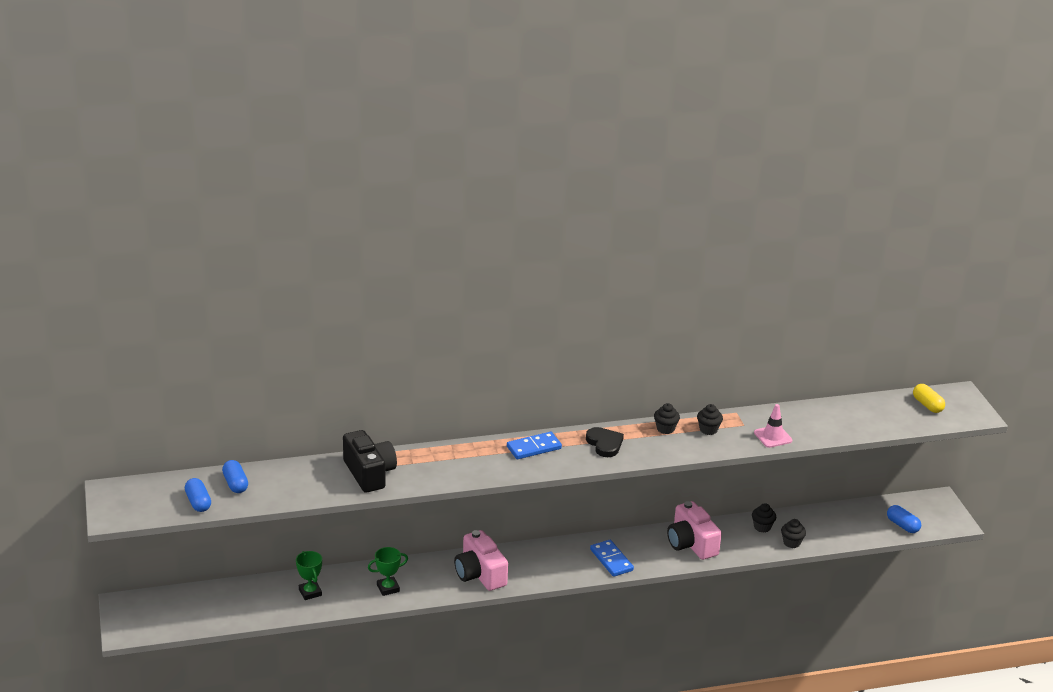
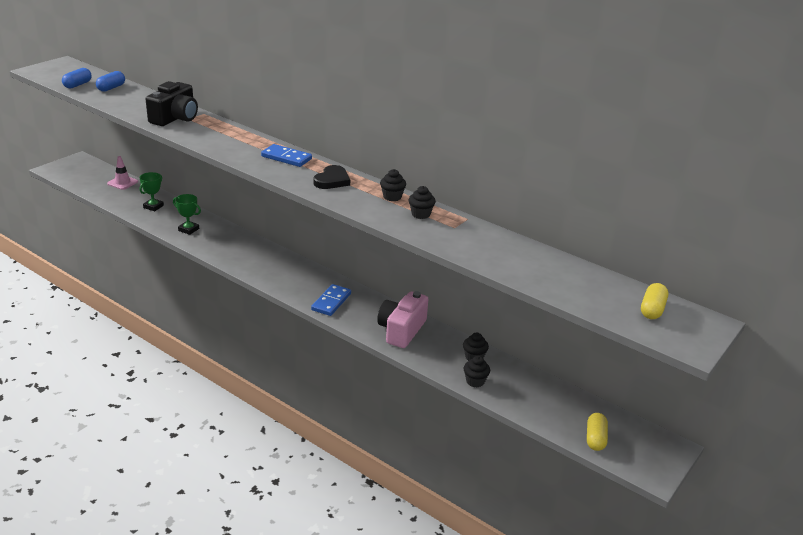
camera: 50 degrees right, 0 degrees up
(480, 574) = (245, 256): pink camera -> none
(773, 436) = (458, 245): pink traffic cone -> pink traffic cone (122, 183)
(902, 525) = (595, 439): blue capsule -> yellow capsule

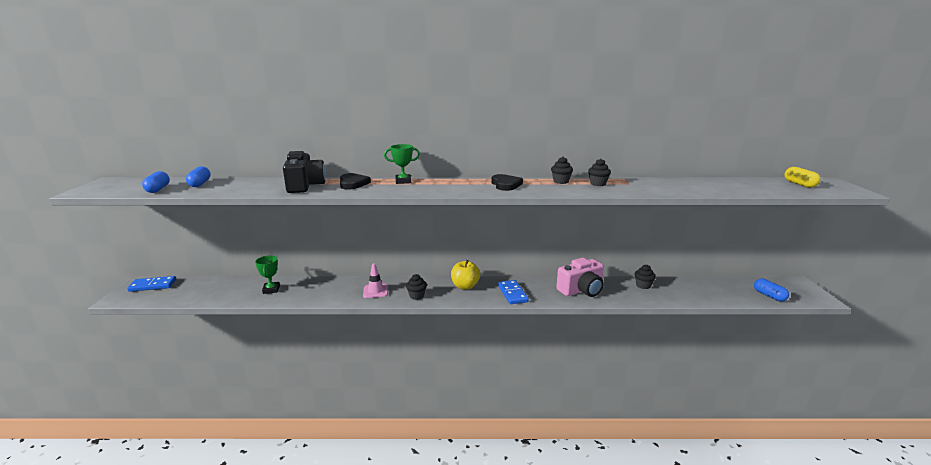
camera: 35 degrees left, 10 degrees down
(122, 183) = (213, 284): pink traffic cone -> pink traffic cone (375, 291)
(188, 229) = (329, 293): green trophy -> green trophy (403, 181)
(213, 129) = (353, 183): none -> black heart
(286, 158) = (446, 183): blue domino -> blue domino (153, 285)
(302, 275) = (465, 286): none -> yellow apple
(401, 330) = (581, 290): pink camera -> pink camera turned 105 degrees counterclockwise
(475, 381) = (669, 297): black cupcake -> black cupcake (416, 296)
(595, 439) = (769, 296): yellow capsule -> blue capsule

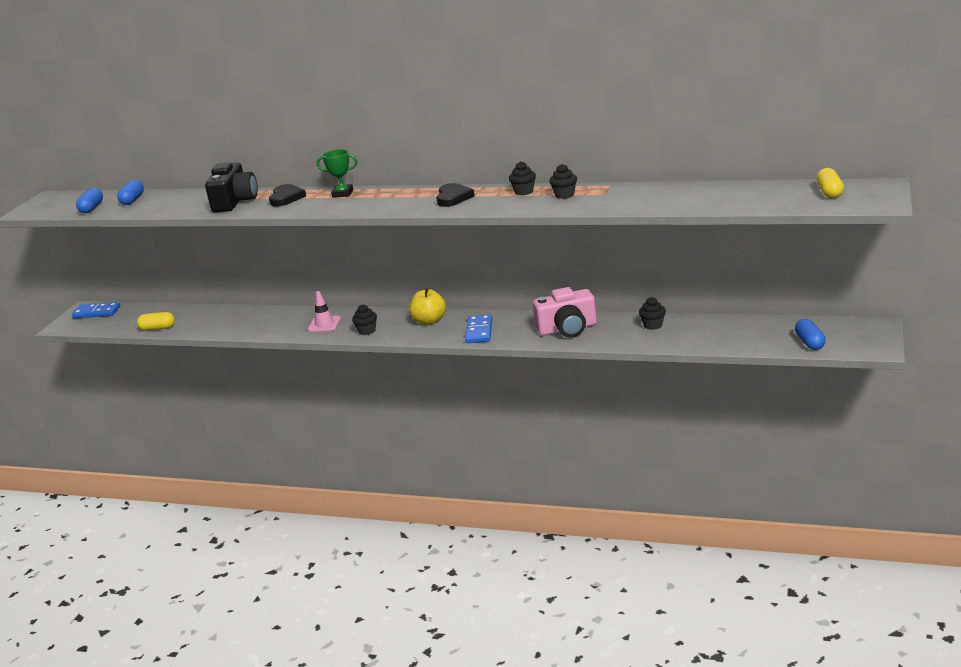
camera: 20 degrees right, 5 degrees up
(217, 299) = (158, 328): none -> yellow capsule
(271, 289) = (214, 320): green trophy -> none

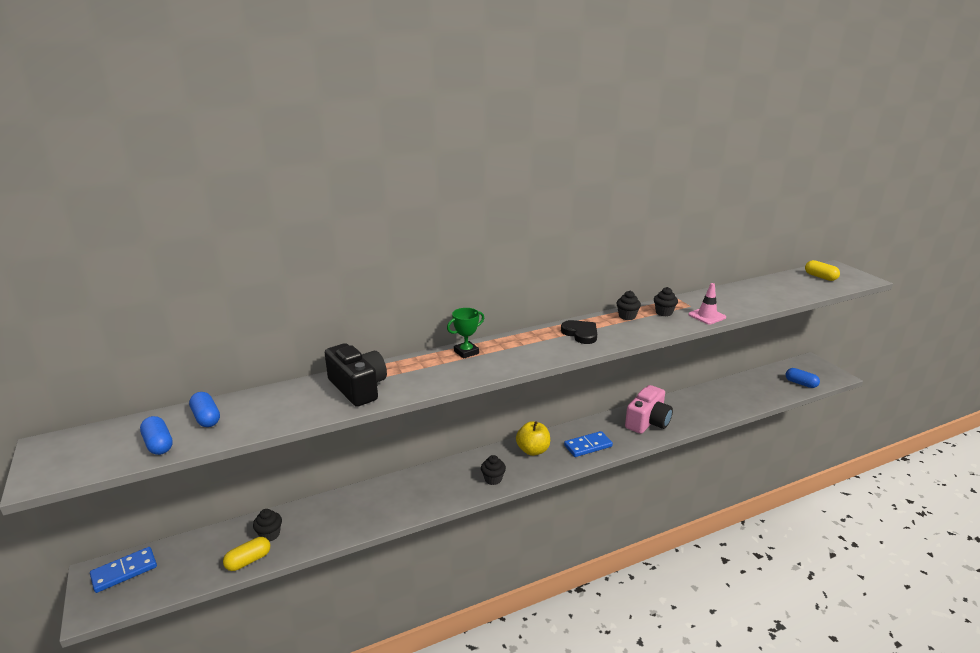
camera: 45 degrees left, 0 degrees up
(286, 198) = (413, 370): black heart -> none
(324, 324) = (441, 487): pink traffic cone -> pink traffic cone (707, 316)
(479, 331) = (588, 446): blue domino -> blue domino turned 75 degrees counterclockwise
(653, 325) = (696, 400): black cupcake -> black cupcake (270, 534)

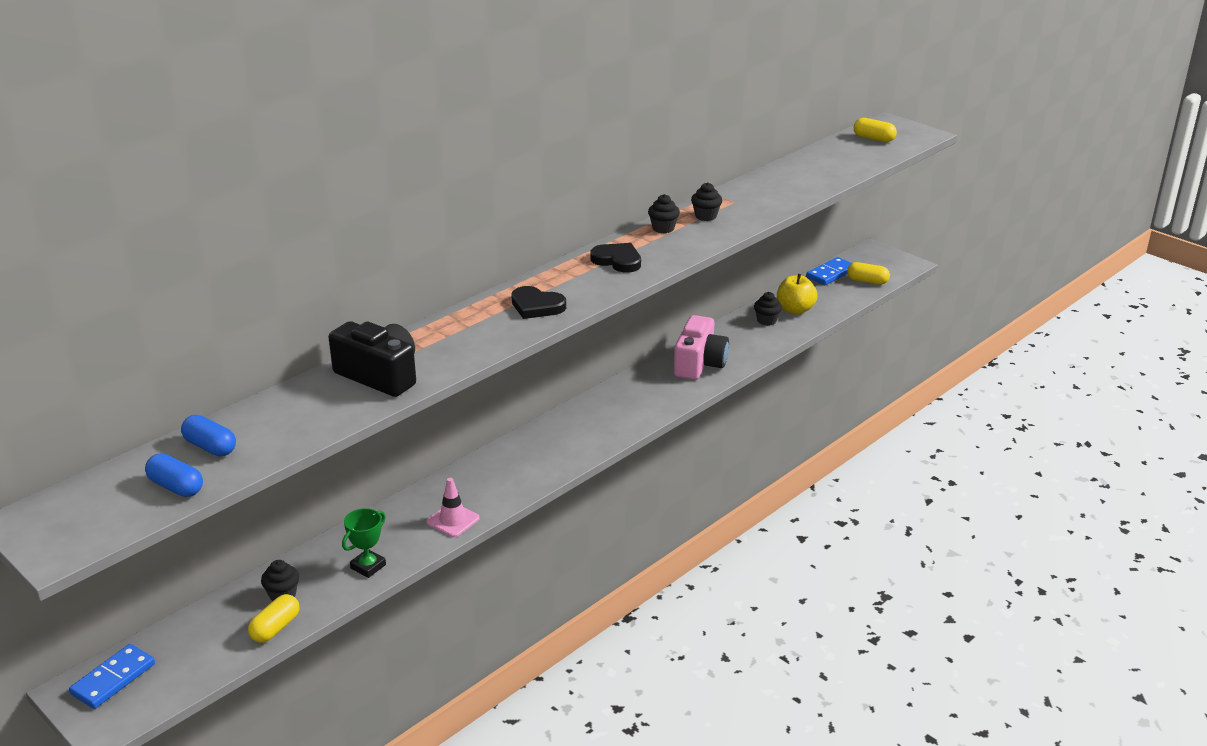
camera: 20 degrees left, 5 degrees up
(466, 352) = (488, 308): green trophy -> green trophy (368, 566)
(493, 479) = (536, 470): black cupcake -> black cupcake (766, 320)
(502, 357) = (536, 306): none -> black heart
(533, 450) = (570, 427): yellow apple -> yellow apple (795, 310)
(588, 446) = (637, 407): blue domino -> blue domino (831, 274)
(707, 316) = (758, 212): pink traffic cone -> pink traffic cone (453, 520)
(800, 383) = (867, 281): blue capsule -> yellow capsule

